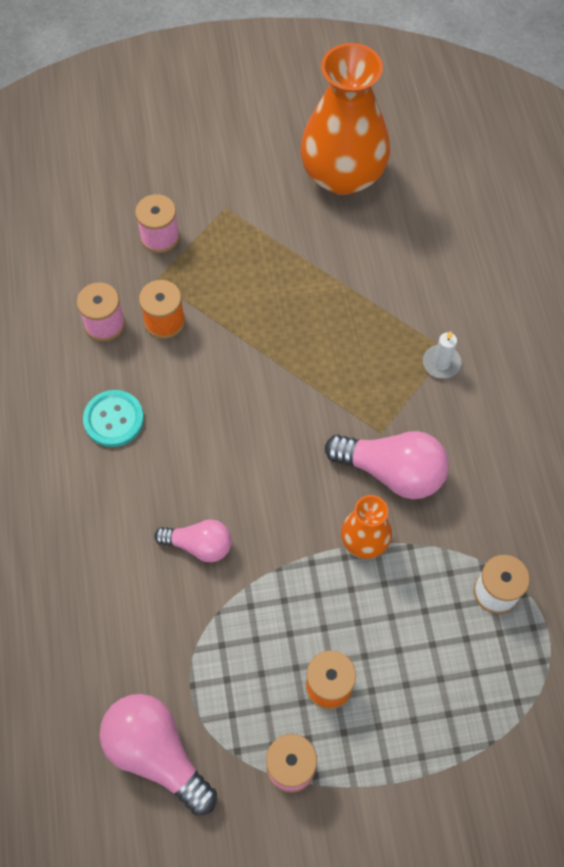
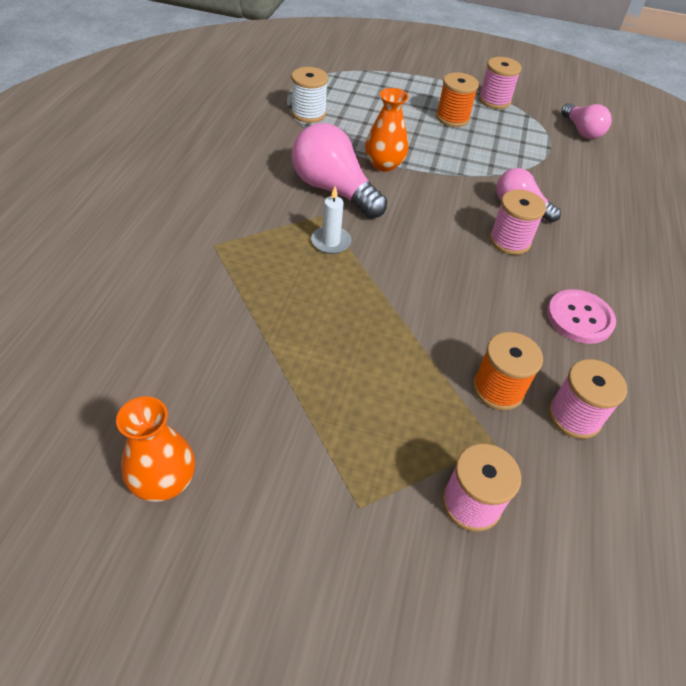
camera: 160 degrees left, 15 degrees down
(114, 419) = (579, 318): turquoise button -> pink button
(157, 753) = (581, 131): pink light bulb -> pink light bulb, size x0.62
(196, 486) = (509, 241): none -> pink spool
(343, 175) = (164, 480): orange vase -> orange vase, size x0.49
(441, 363) = (228, 238): white candle -> white candle (330, 242)

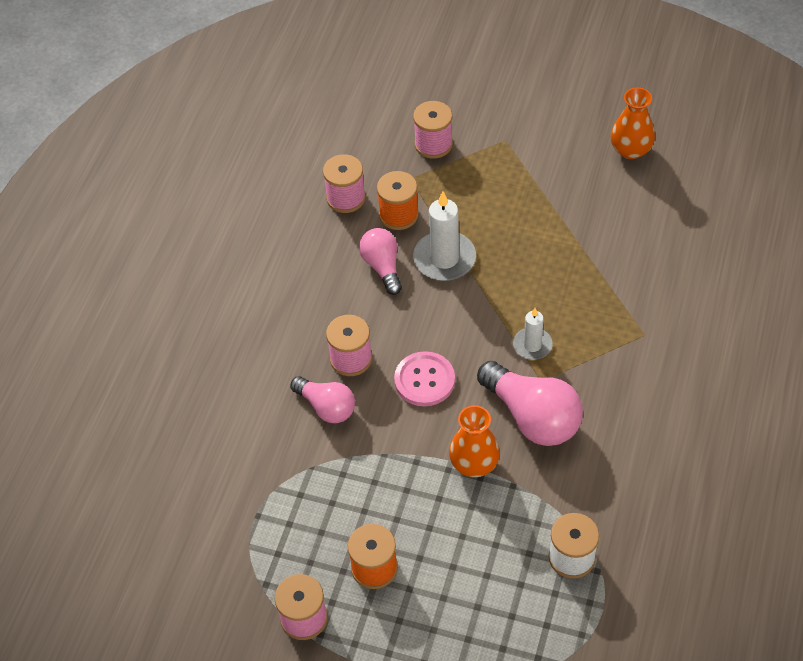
camera: 170 degrees left, 5 degrees up
(431, 331) = (444, 259): none -> white candle
(579, 318) = (310, 277): pink button -> pink button (424, 380)
(581, 131) = (198, 555): pink light bulb -> pink light bulb (382, 267)

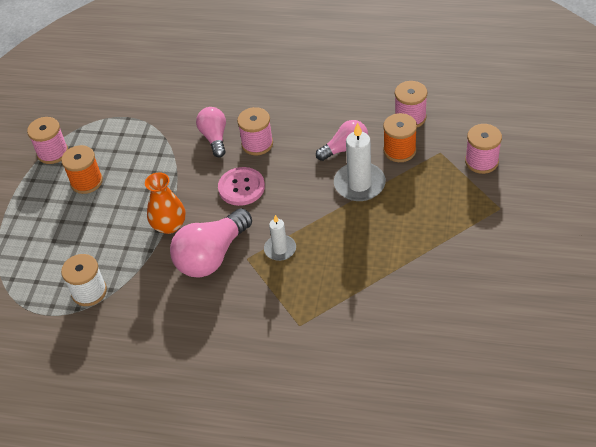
camera: 85 degrees right, 5 degrees down
(326, 407) = (214, 138): pink light bulb -> pink light bulb turned 135 degrees clockwise
(630, 150) = (513, 301): orange vase -> none

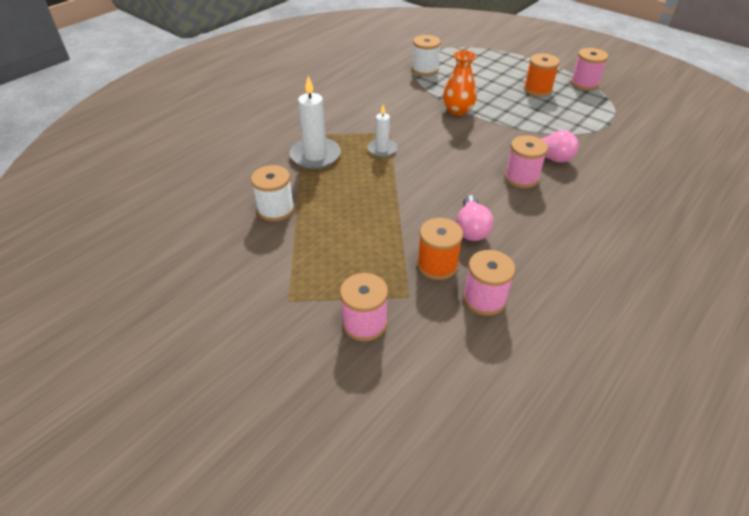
camera: 115 degrees right, 5 degrees down
(212, 256) = (408, 119): pink light bulb -> none
(241, 187) = (470, 152): pink button -> none
(359, 184) = (414, 218): white candle -> white candle (315, 156)
(422, 274) = (276, 210): none -> white spool

